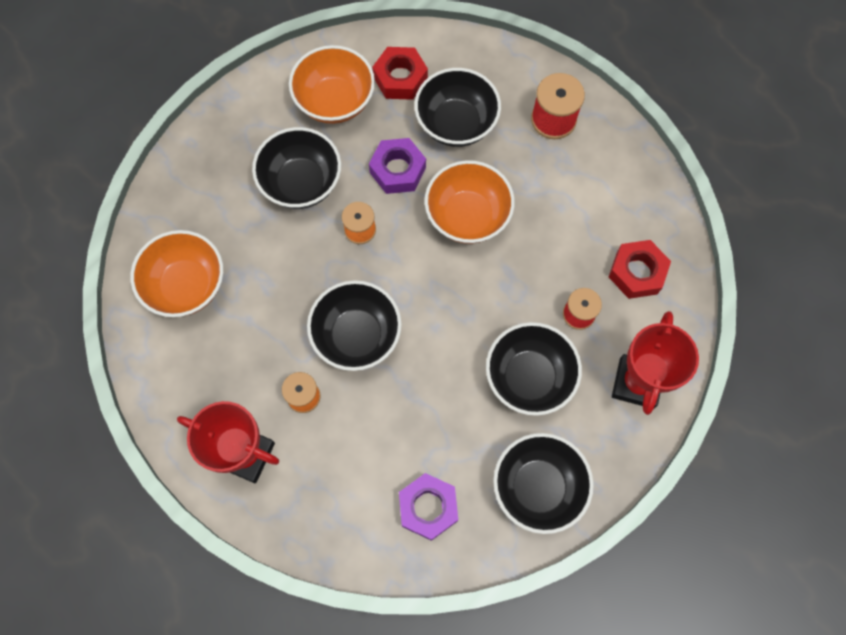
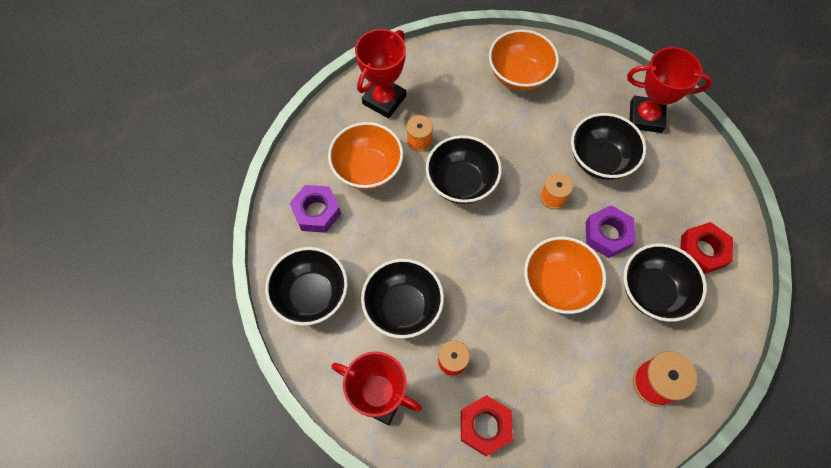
camera: 100 degrees right, 5 degrees down
(234, 137) = (645, 117): none -> red trophy
(335, 101) = (678, 194): orange bowl -> orange bowl (367, 169)

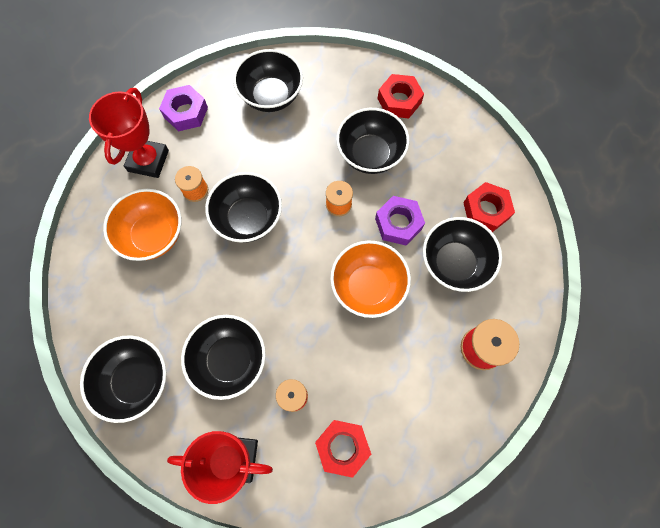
camera: 20 degrees left, 5 degrees up
(316, 212) = (115, 295): purple nut -> purple nut (186, 112)
(519, 75) = (271, 96): orange bowl -> black bowl
(645, 117) = (399, 100): red trophy -> red nut

